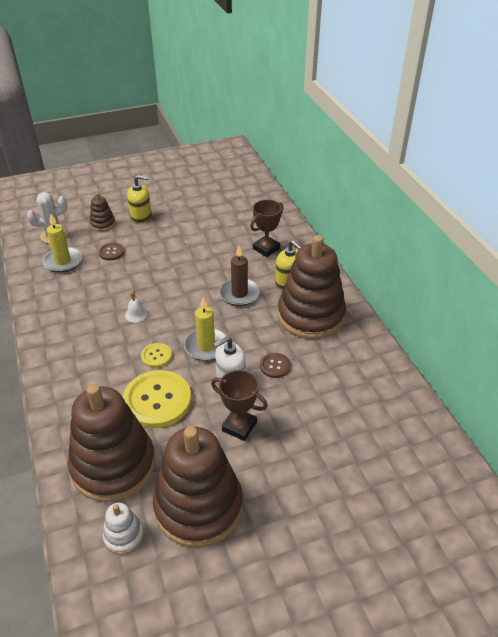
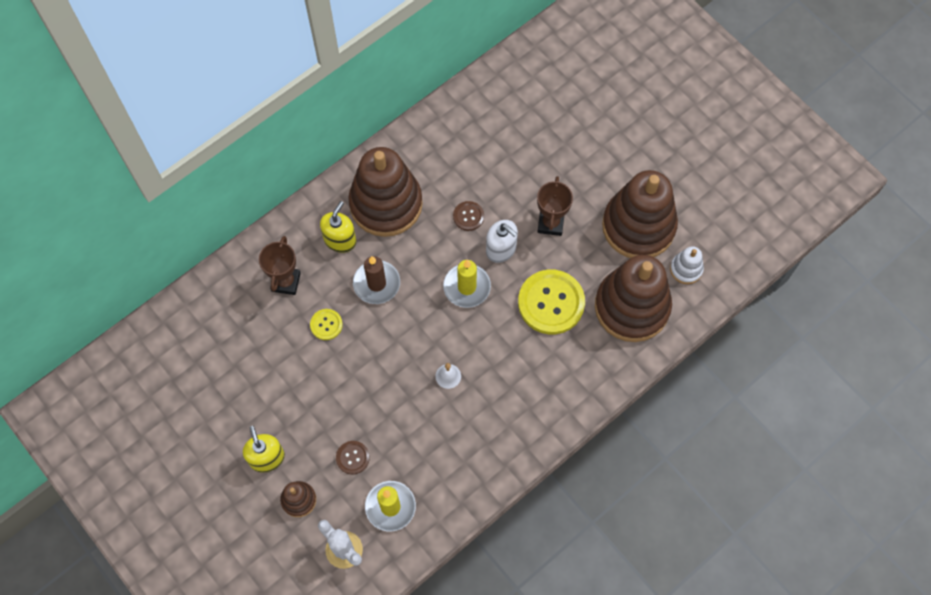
camera: 110 degrees left, 25 degrees up
(156, 356) = (498, 328): yellow button -> yellow button (326, 325)
(266, 248) = (286, 282): brown trophy -> brown trophy turned 75 degrees clockwise

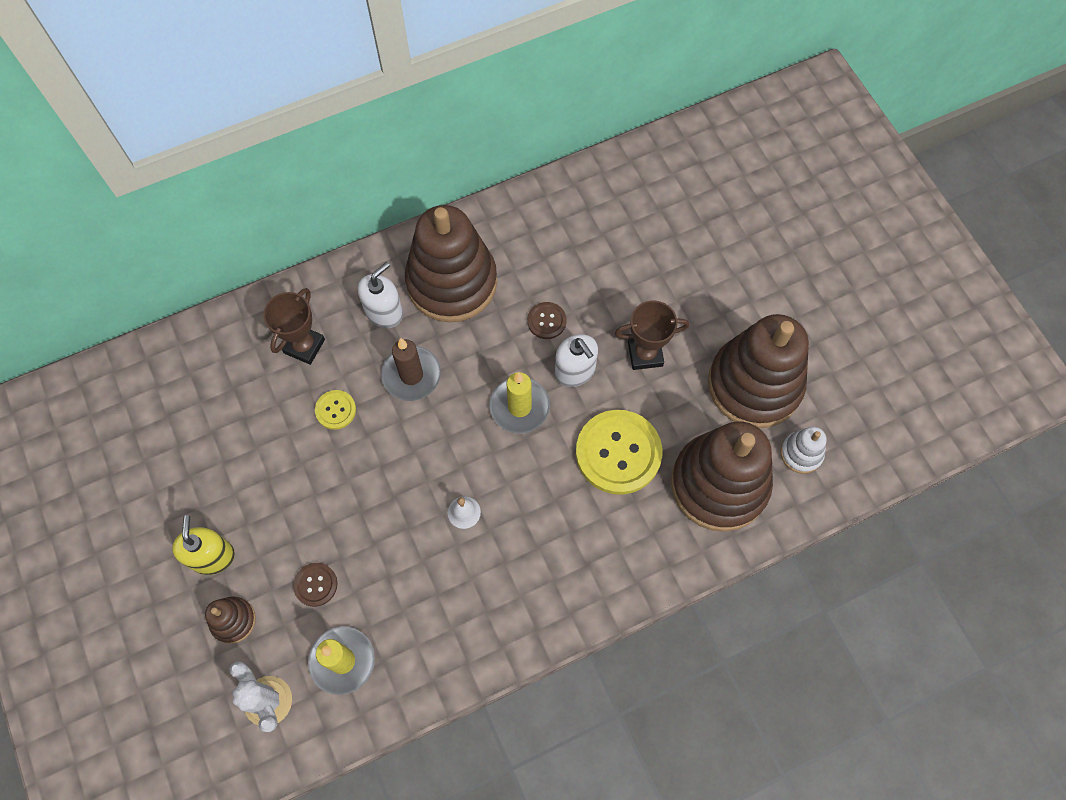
camera: 15 degrees right, 0 degrees up
(340, 240) = (384, 312): yellow soap dispenser -> white soap dispenser
(550, 223) = (645, 354): brown trophy -> brown trophy turned 60 degrees clockwise

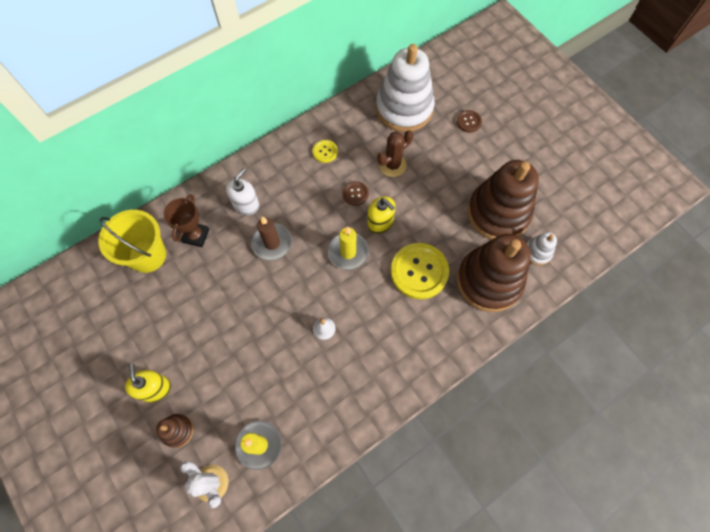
camera: 10 degrees left, 0 degrees up
(231, 364) = (147, 255): none -> yellow bucket
(315, 585) = (231, 395): brown button -> brown button (468, 122)
(335, 410) = (224, 274): yellow button -> yellow button (325, 152)
(452, 282) = (288, 178): brown stacking toy -> none
(575, 371) = (380, 223): white soap dispenser -> yellow soap dispenser
(610, 286) = (392, 165): none -> brown cactus
(645, 201) = (404, 108): none -> white stacking toy
(645, 354) = (423, 205): brown trophy -> none

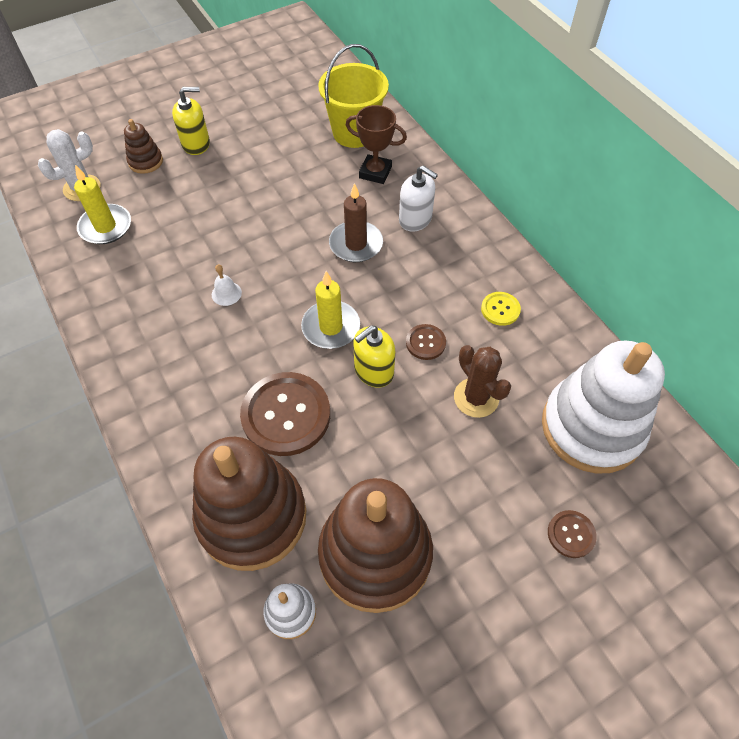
camera: 95 degrees right, 10 degrees down
(419, 271) = (286, 415): yellow button -> brown button

